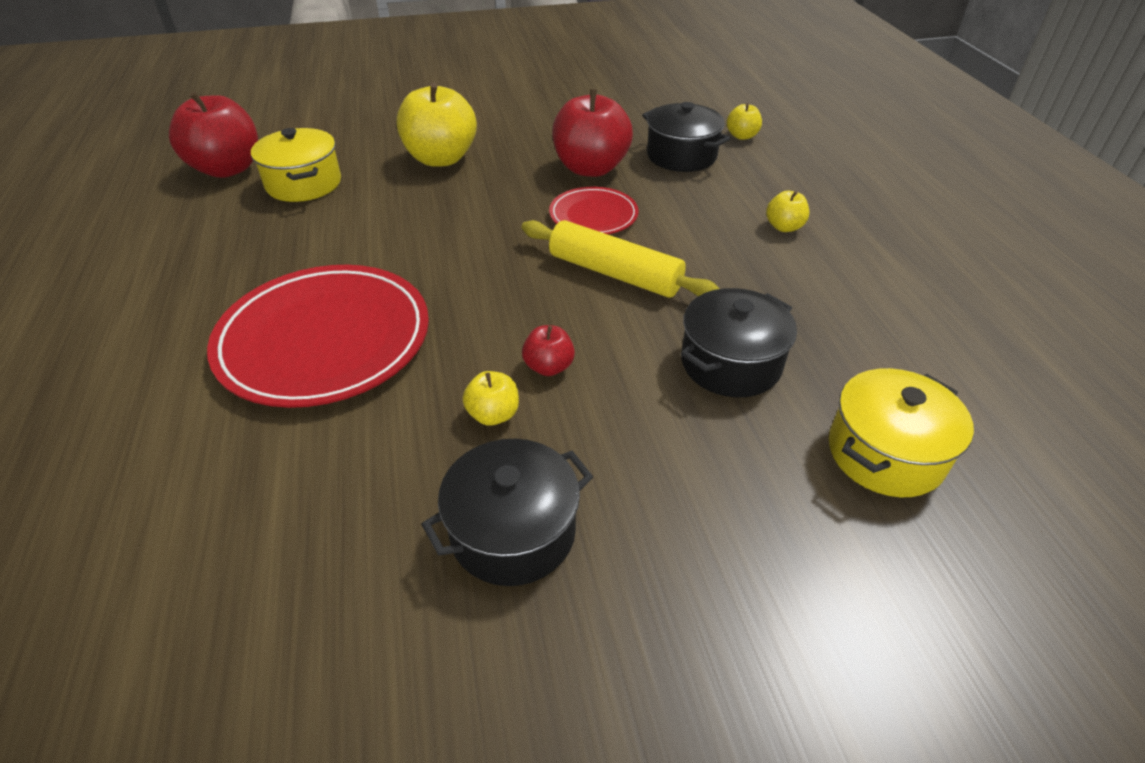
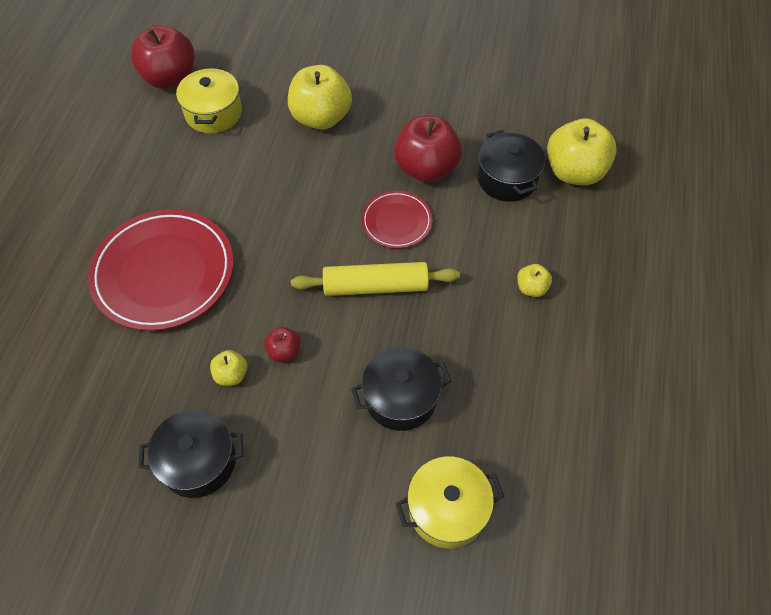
camera: 25 degrees right, 15 degrees up
(614, 273) = (375, 286): yellow rolling pin -> yellow rolling pin turned 60 degrees counterclockwise
(742, 136) = (574, 172): yellow apple -> yellow apple, size x2.13

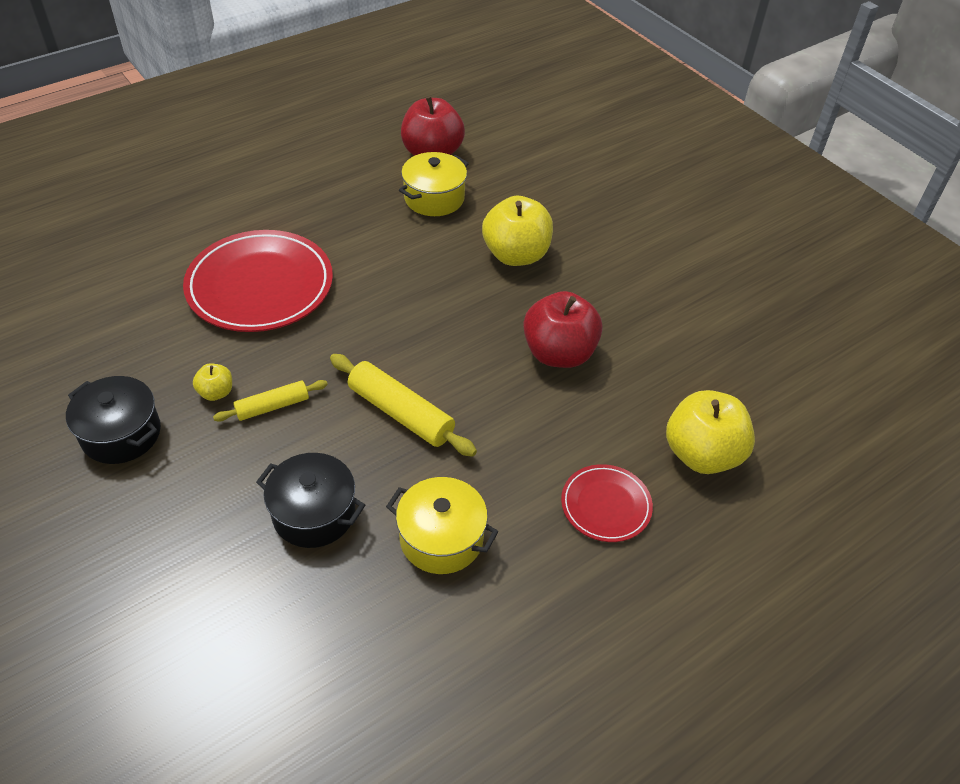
camera: 40 degrees right, 10 degrees down
(284, 351) = (272, 406): red apple -> yellow rolling pin
(396, 222) = (480, 377): red plate -> red plate (605, 505)
(447, 509) = (242, 631): yellow pot -> yellow pot (441, 538)
(507, 179) = (625, 413): black pot -> none
(531, 288) = (534, 519): yellow apple -> none

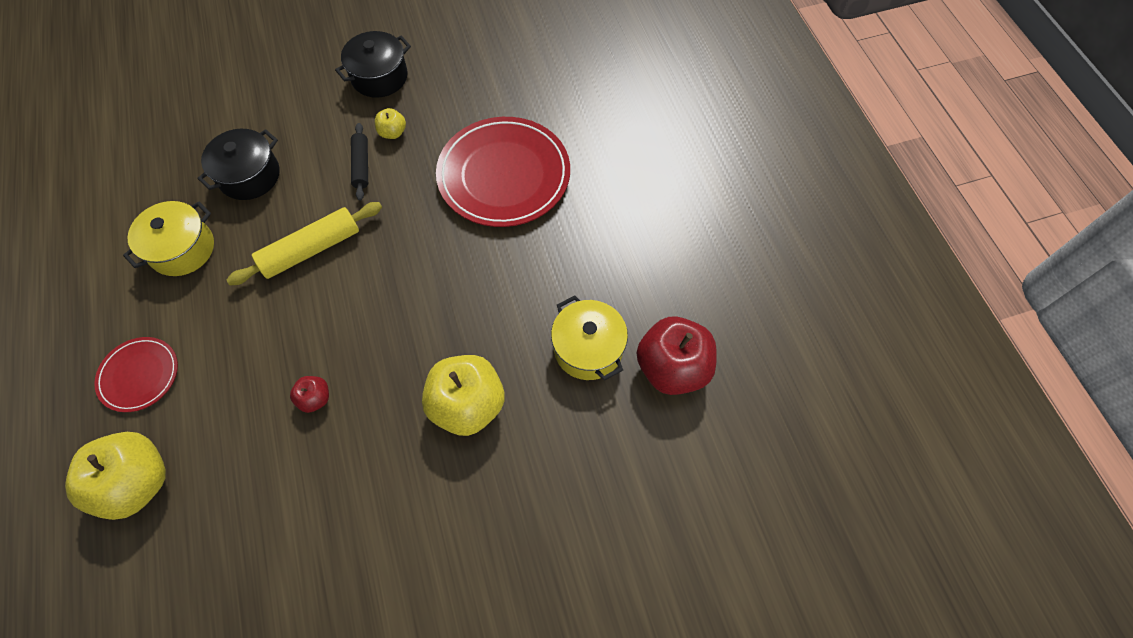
camera: 110 degrees right, 15 degrees up
(272, 406) = (361, 165): yellow rolling pin -> black rolling pin
(559, 353) = (315, 398): red apple -> red apple, size x0.47

